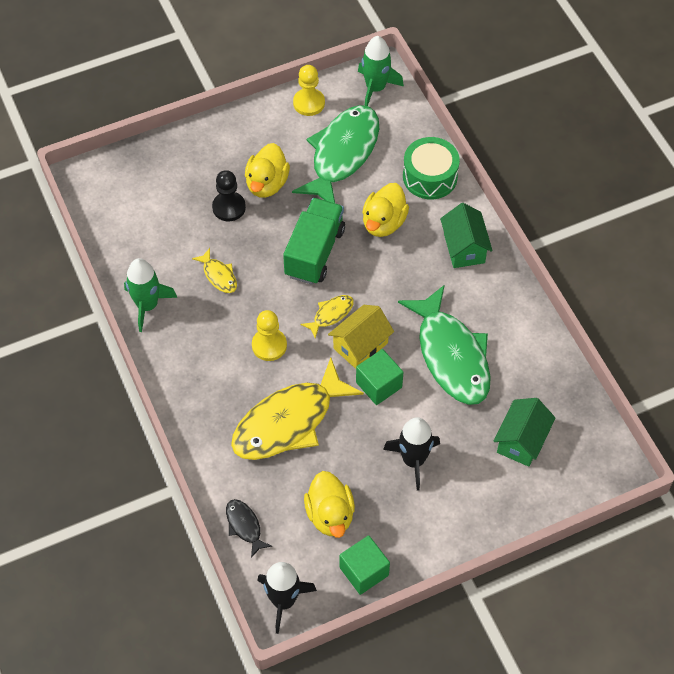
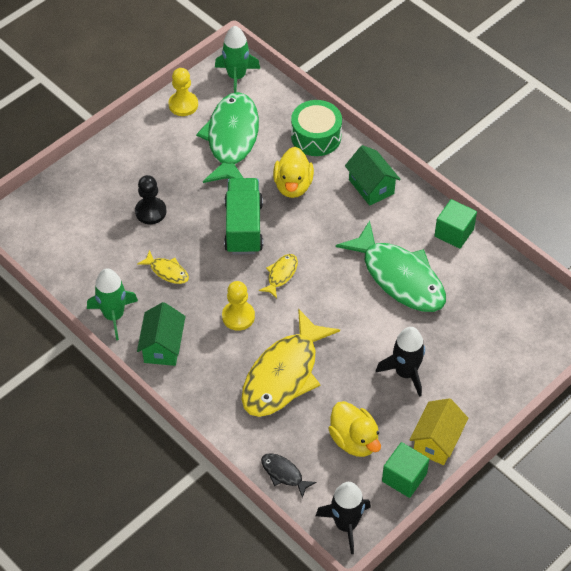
camera: 20 degrees left, 5 degrees down
(267, 184) = (176, 182): yellow duck -> none
(360, 345) = (318, 293): yellow house -> yellow house (436, 441)
(379, 385) = (348, 320): green cube -> green cube (454, 233)
(521, 441) = (489, 329): green house -> green house (163, 346)

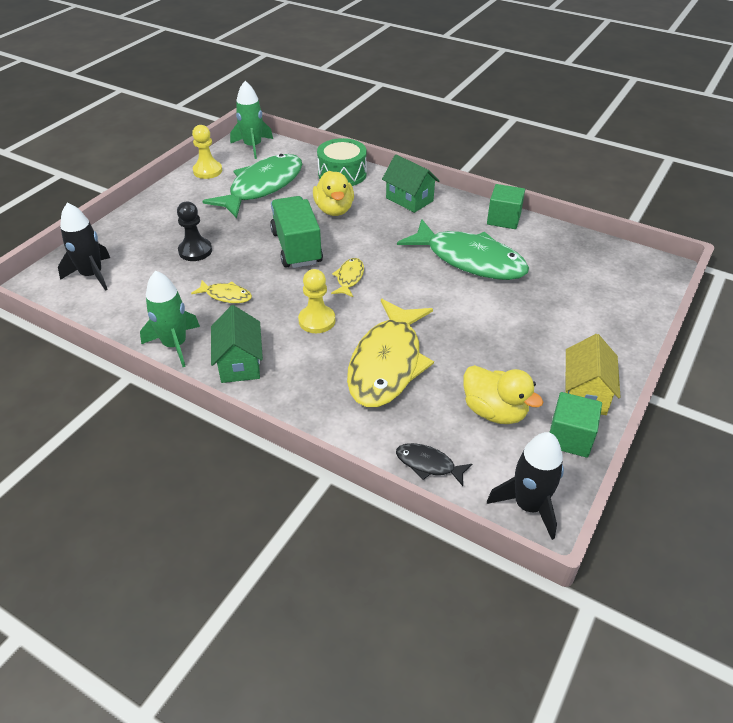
camera: 15 degrees left, 10 degrees down
(232, 139) = (262, 187): green fish -> green fish turned 45 degrees clockwise
(405, 373) = (517, 337): black rocket -> black rocket (92, 275)

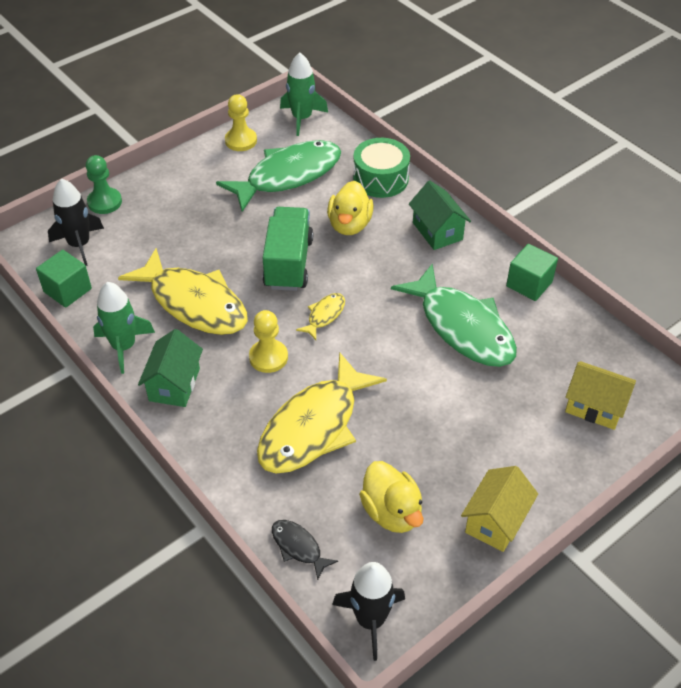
camera: 20 degrees right, 5 degrees up
(102, 238) = (104, 202): none -> green pawn
(195, 251) = (187, 241): black pawn -> none
(226, 296) = (194, 303): yellow fish -> yellow fish, size x2.30
(570, 437) = (451, 564): green cube -> green cube (67, 290)
(608, 290) = (595, 407): none -> yellow house

